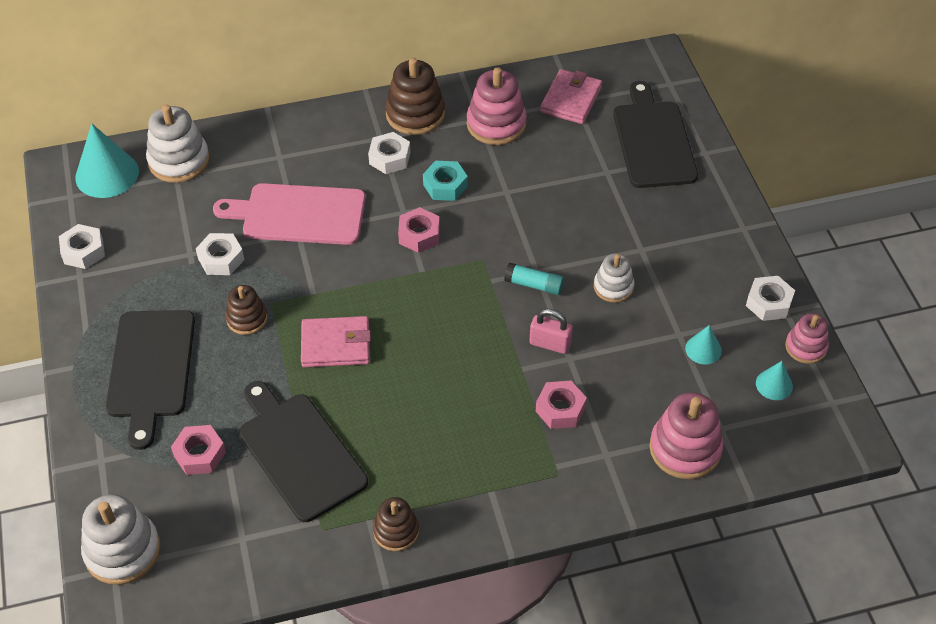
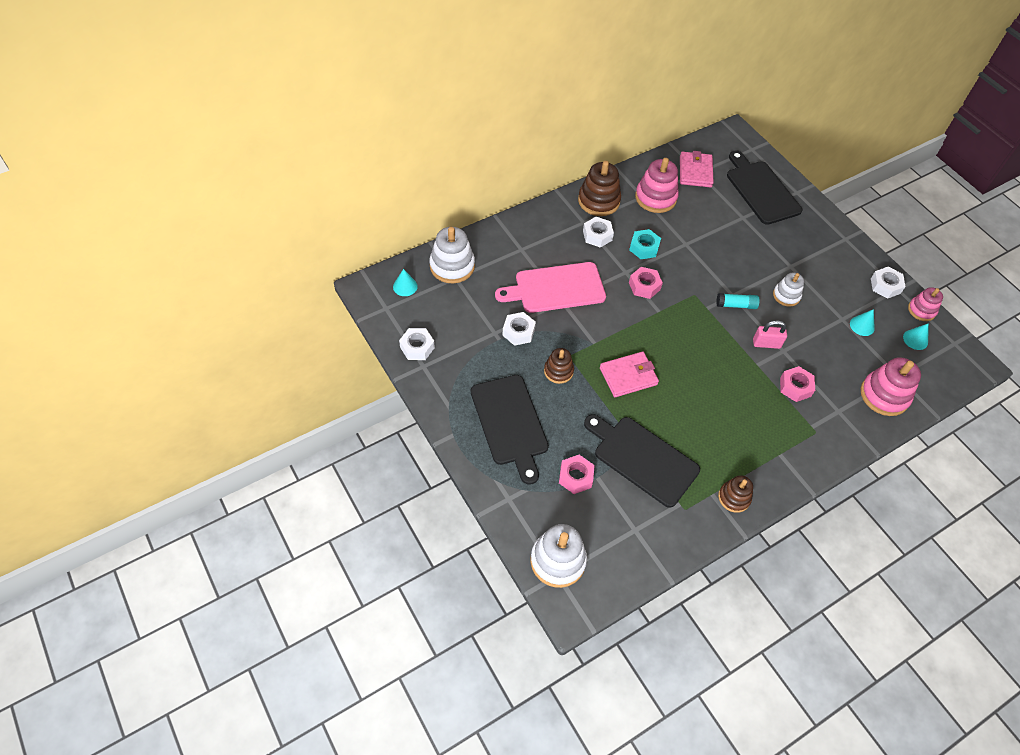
camera: 20 degrees left, 5 degrees up
(107, 174) = (405, 286): turquoise cone -> turquoise cone, size x0.52

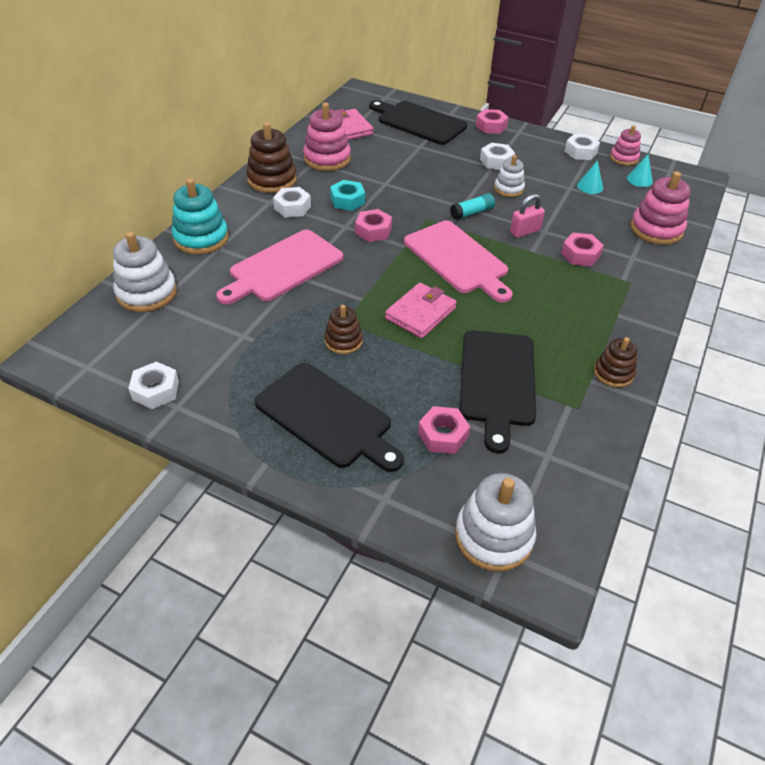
camera: 30 degrees left, 10 degrees down
(405, 286) = (99, 335): turquoise cone -> none
(514, 234) = (201, 238): none -> turquoise stacking toy
(518, 332) = (270, 323): white nut -> white nut (496, 161)
(642, 458) = (497, 381): black cutting board -> black cutting board turned 90 degrees counterclockwise
(691, 343) = (458, 259): none -> pink cutting board
(823, 222) = (491, 126): none -> pink nut

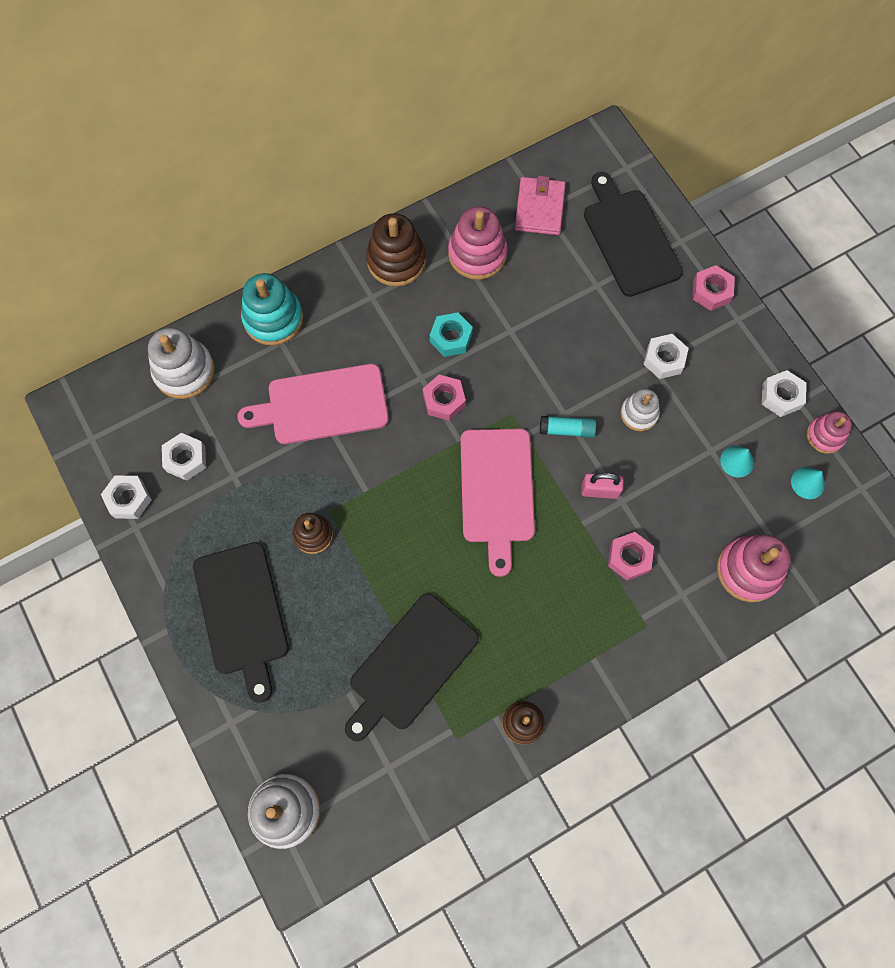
camera: 35 degrees right, 25 degrees up
(292, 207) = (388, 318): white nut -> white nut (186, 459)
(420, 313) = (405, 542): pink wallet -> none
(443, 435) = (320, 692): pink nut -> none

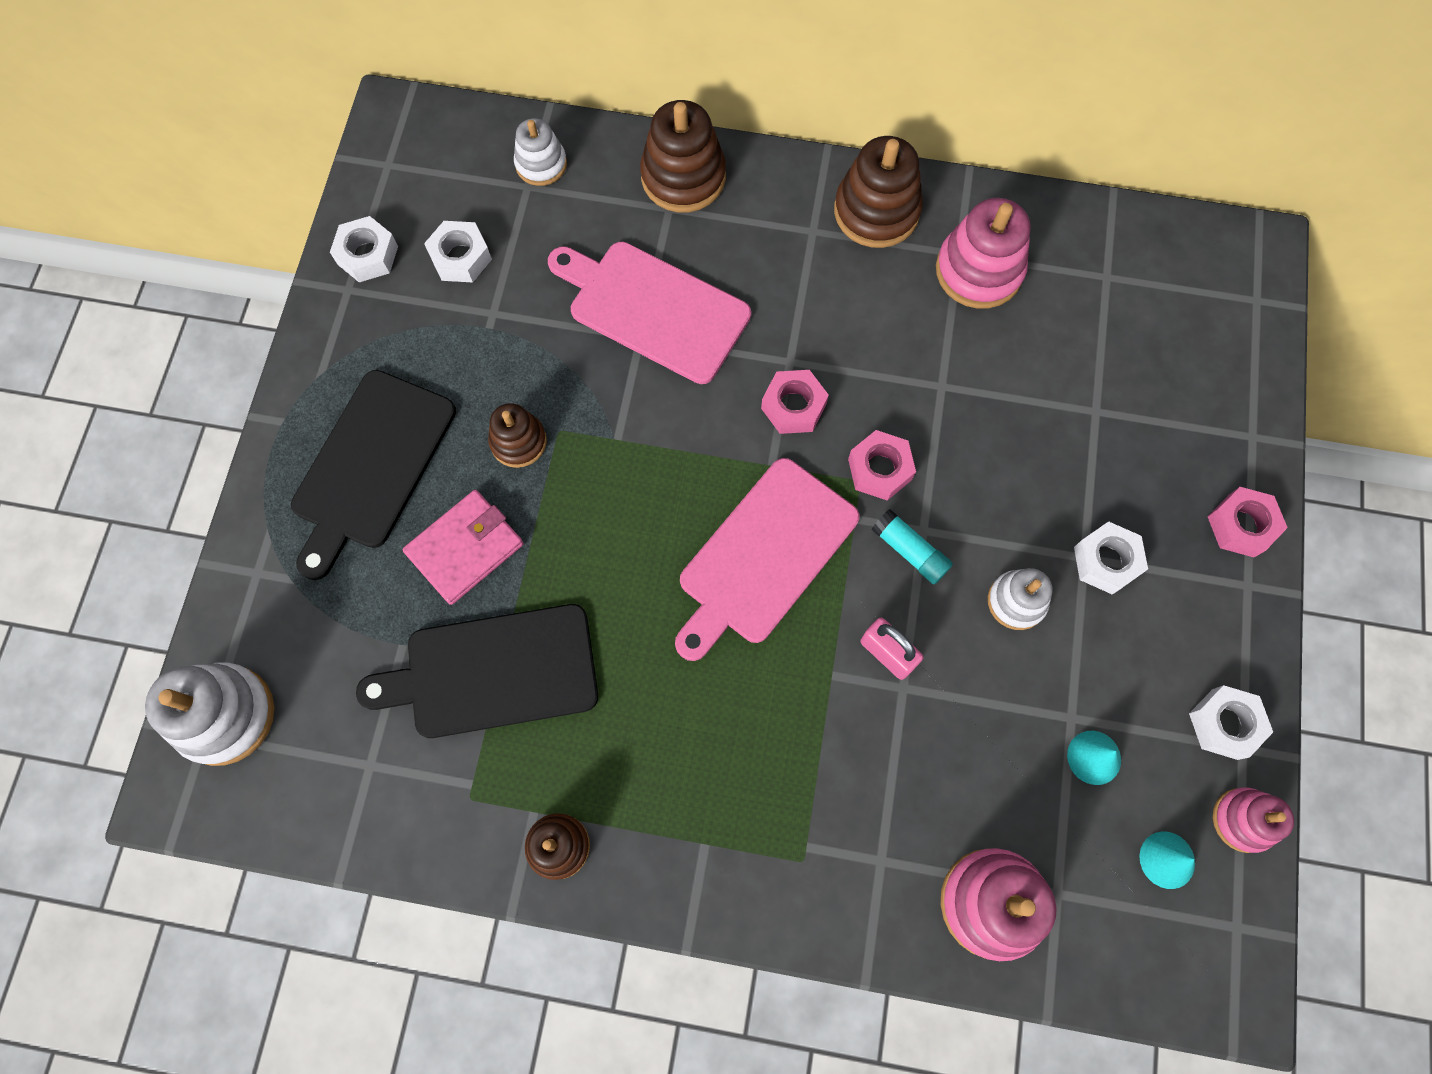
camera: 40 degrees right, 0 degrees up
(184, 371) = (541, 164): white stacking toy -> white stacking toy, size x0.61
(273, 318) = (683, 177): turquoise stacking toy -> brown stacking toy
(451, 338) = (864, 342): turquoise nut -> none
(539, 208) = (1101, 272): pink wallet -> pink wallet (465, 548)
(629, 238) = (1187, 386): black cutting board -> none
(629, 558) = (853, 762): pink nut -> pink nut (880, 469)

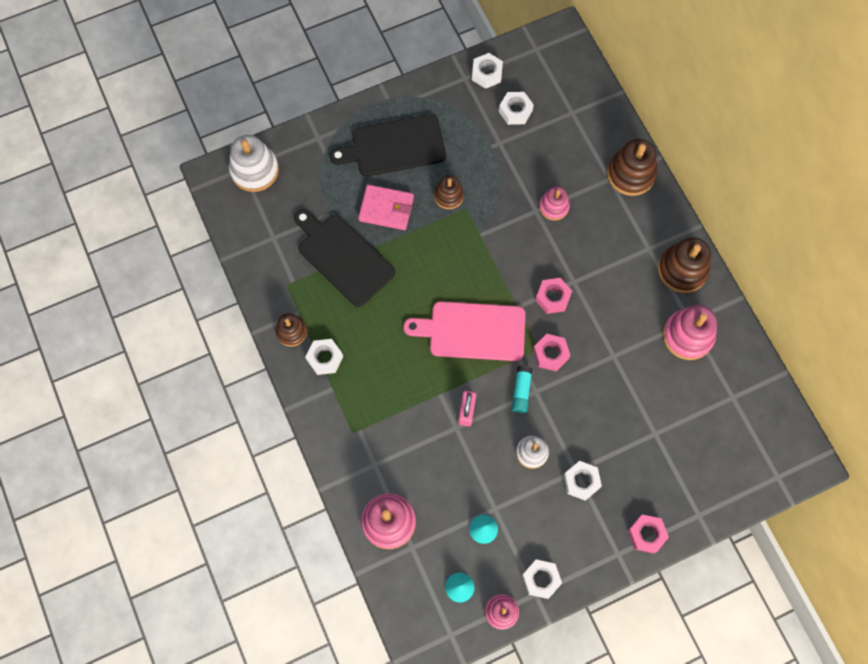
camera: 55 degrees right, 0 degrees up
(541, 164) = (587, 110): white stacking toy -> none
(644, 821) = (325, 358): none -> white nut
(653, 309) = (554, 207): pink cutting board -> pink stacking toy

